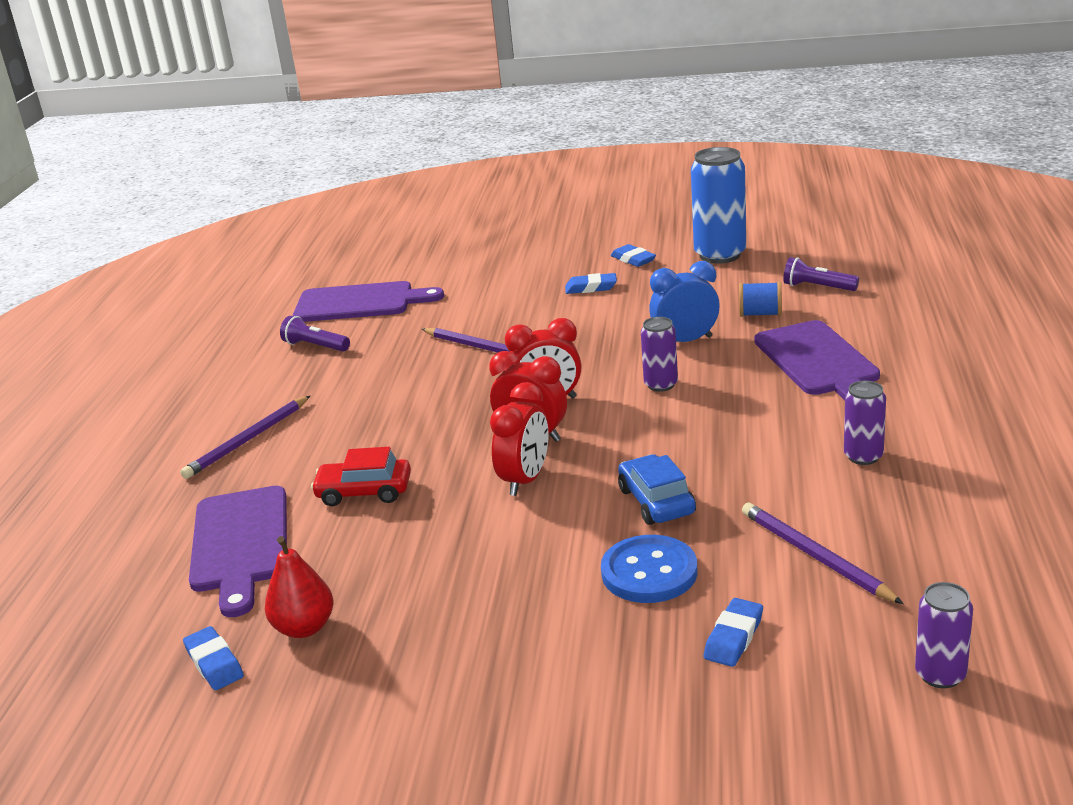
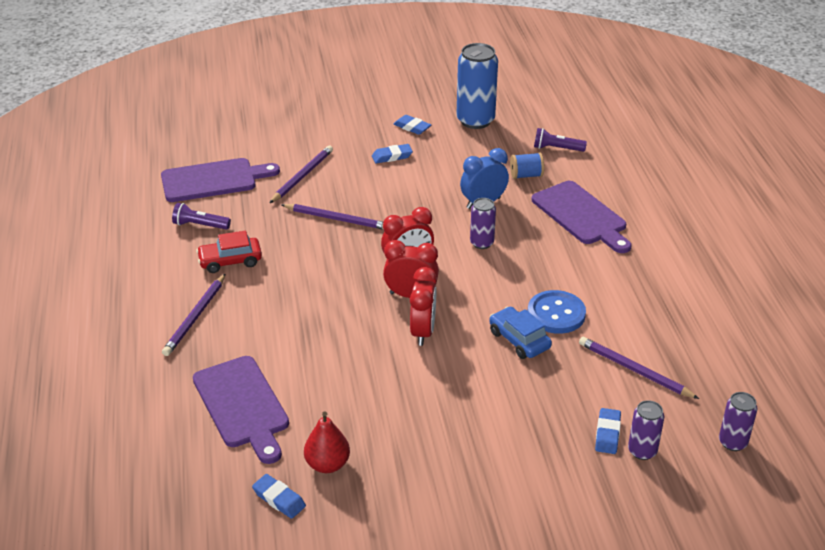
camera: 20 degrees left, 10 degrees up
(364, 492) = (311, 353): red car -> red car (230, 261)
(467, 303) = (302, 176): none -> purple pencil
(649, 572) = (537, 394): blue button -> blue button (556, 314)
(863, 456) = (637, 292): purple can -> purple can (642, 451)

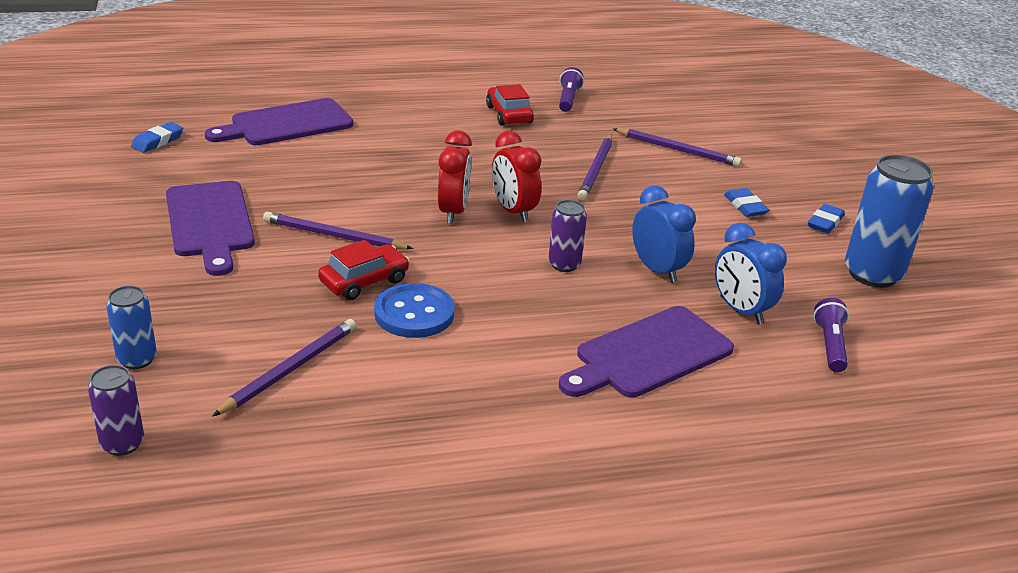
camera: 85 degrees right, 5 degrees down
(195, 317) = (418, 101): purple pencil -> purple pencil (334, 236)
(213, 180) = (653, 103): purple cutting board -> purple cutting board (210, 223)
(327, 464) = (193, 163): red pear -> none
(423, 332) = (385, 217): red clock -> none
(519, 340) = (364, 281): blue car -> red car
(526, 175) = (741, 310): blue spool -> blue clock
(607, 434) = (177, 335): blue eraser -> none
(642, 451) = (137, 359): purple can -> blue can

